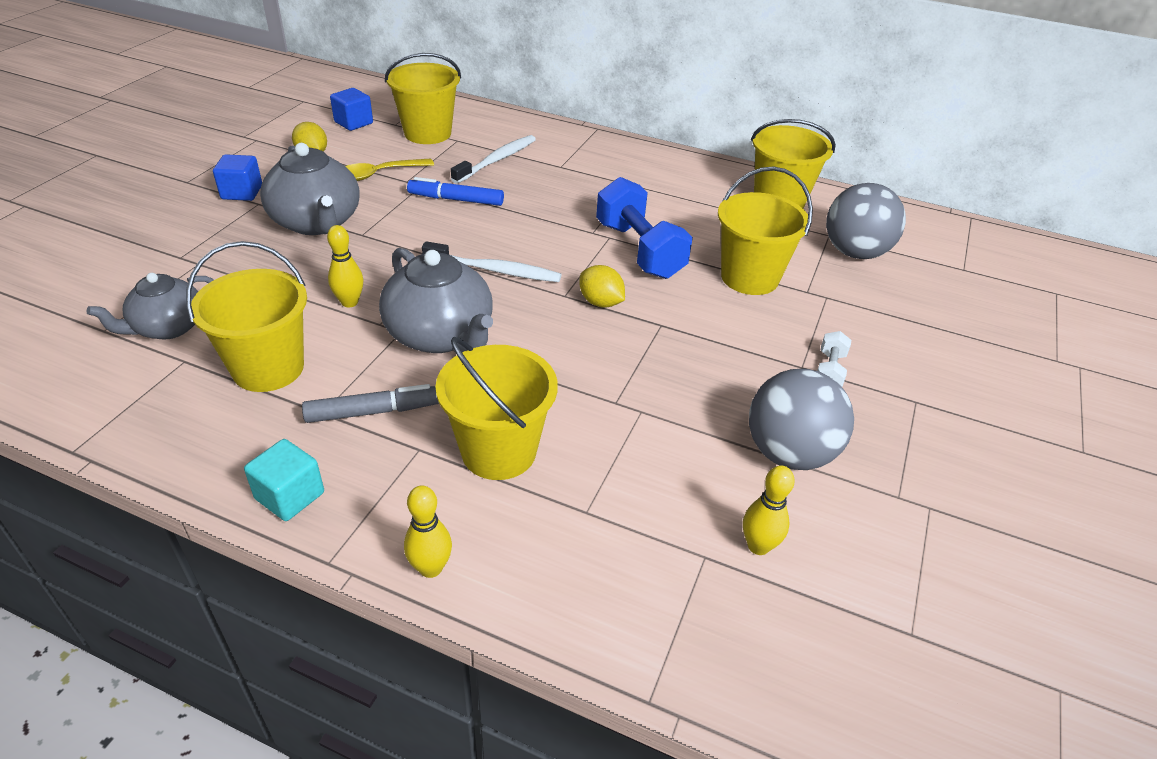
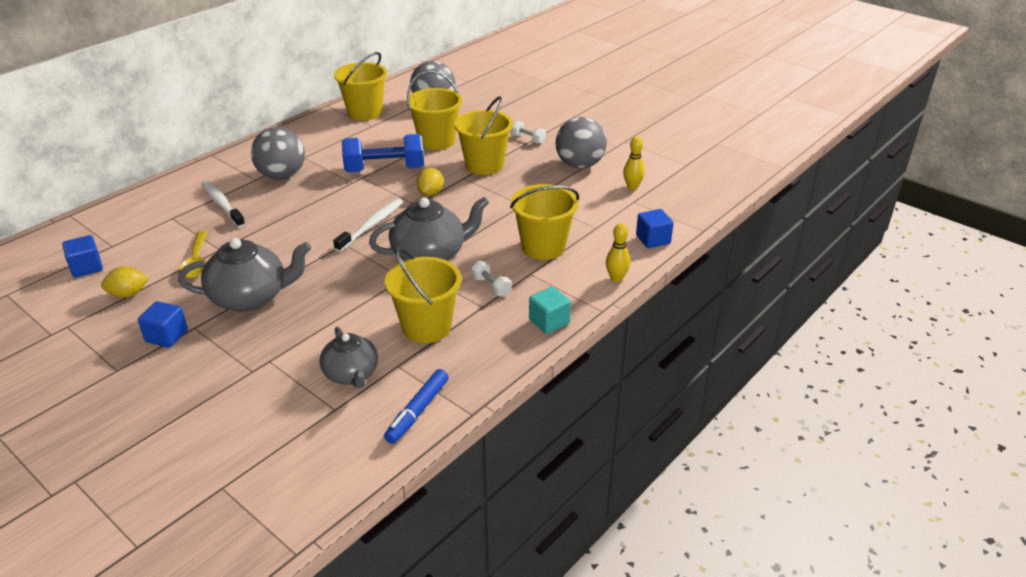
camera: 70 degrees left, 5 degrees down
(349, 302) = (371, 288): yellow bowling pin -> none
(373, 412) = (491, 287): grey marker -> white dumbbell
(427, 133) = (146, 231): yellow bucket -> yellow bucket (484, 165)
(456, 199) = (267, 229): blue marker -> blue marker (417, 411)
(577, 181) = (282, 176): none -> grey ball
(579, 609) = (653, 239): none -> blue cube
(600, 302) = (430, 193): yellow lemon -> yellow lemon turned 45 degrees counterclockwise

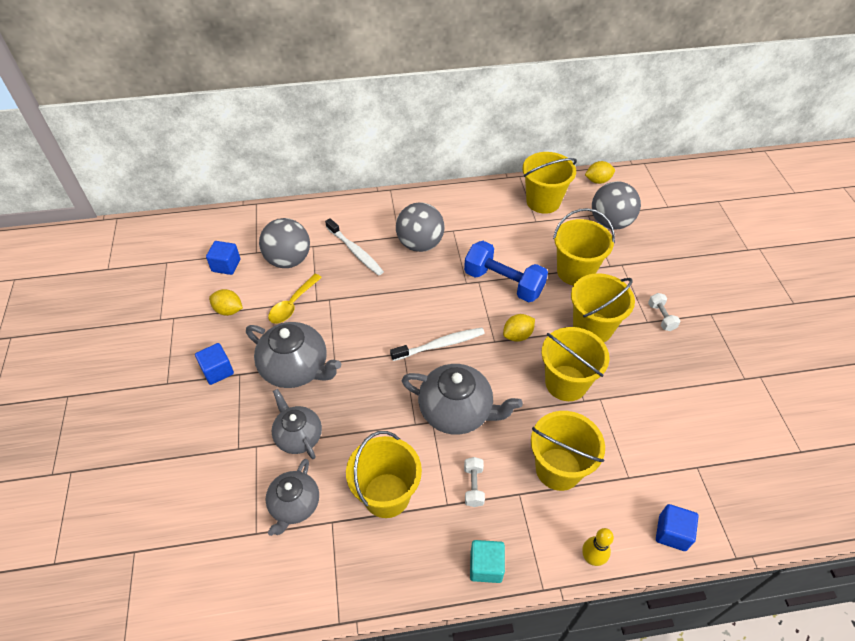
camera: 40 degrees right, 15 degrees up
(222, 204) = (355, 251): white toothbrush -> white toothbrush turned 135 degrees clockwise
(304, 334) = (298, 436): none -> grey teapot
(397, 86) = (598, 181): none -> yellow lemon
(417, 411) = (305, 585): blue marker -> none
(498, 201) = (566, 383): none -> yellow bucket
(579, 165) = (684, 382): grey ball -> grey ball (288, 260)
(632, 187) = (713, 446): yellow bowling pin -> none

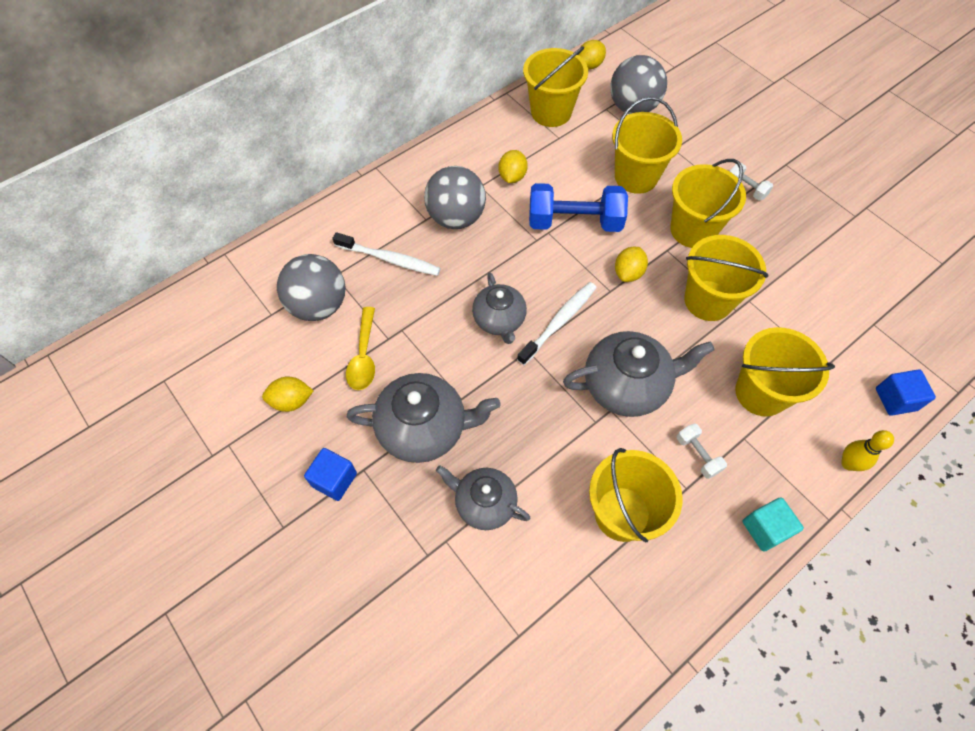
camera: 30 degrees left, 10 degrees up
(226, 265) = (246, 348): blue cube -> none
(294, 505) = (537, 581): grey teapot -> grey teapot (499, 320)
(480, 233) = (512, 177): none -> yellow lemon

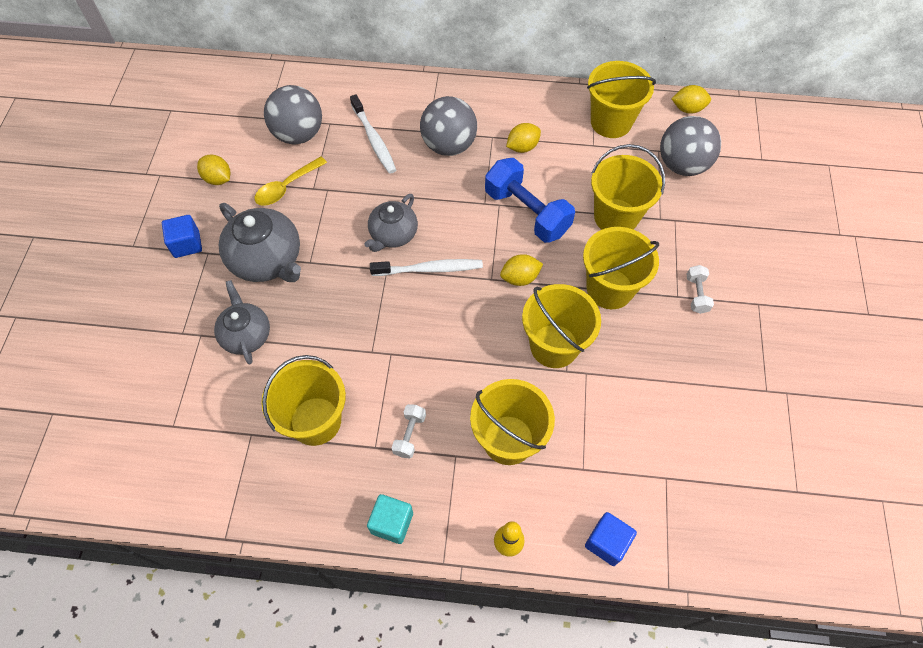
camera: 45 degrees right, 0 degrees up
(627, 385) = (421, 348): grey teapot -> none

